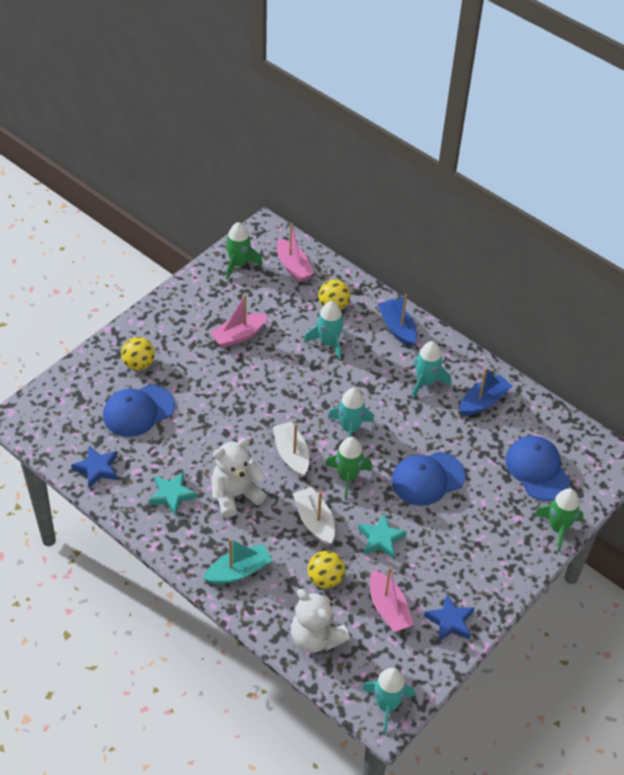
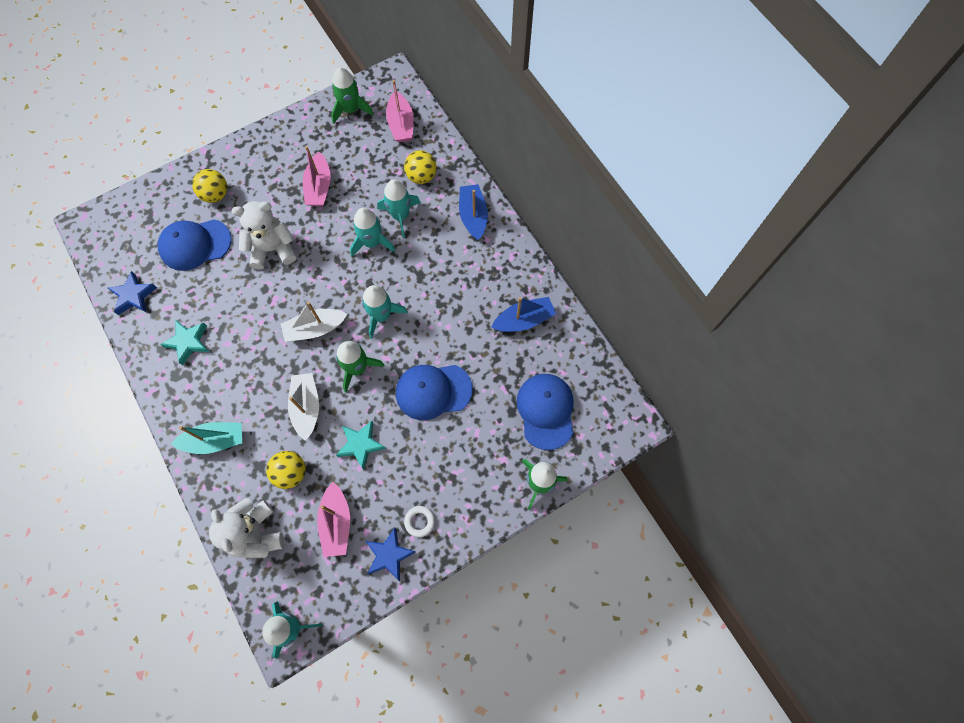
camera: 20 degrees right, 20 degrees up
(235, 495) = (245, 358): white teddy bear -> white teddy bear (273, 249)
(239, 336) = (319, 187): pink boat -> pink boat turned 75 degrees counterclockwise
(291, 454) = (315, 329): white boat -> white boat turned 105 degrees counterclockwise
(425, 382) = (476, 283): turquoise rocket -> turquoise rocket (372, 242)
(465, 587) = (419, 521): none -> white ring

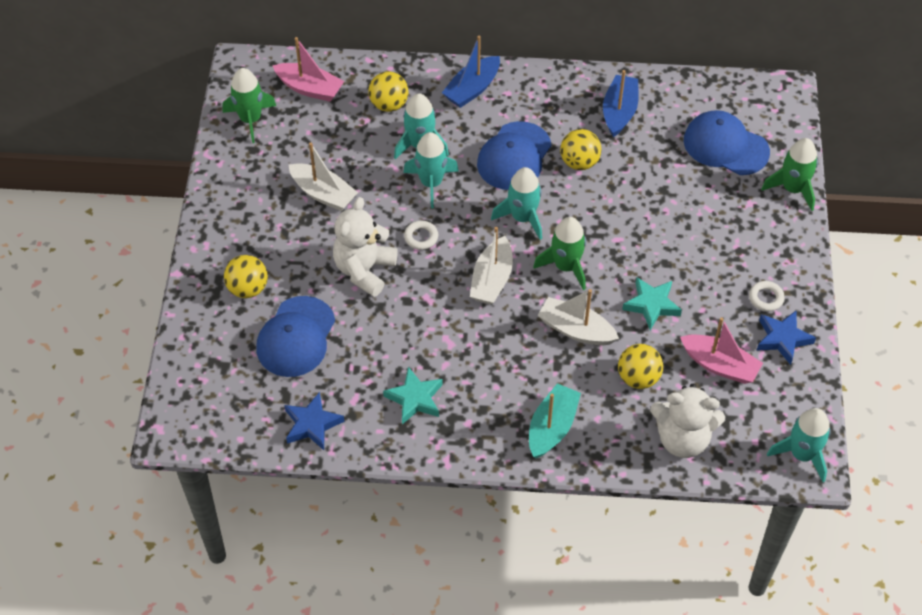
camera: 55 degrees left, 15 degrees down
(319, 187) = (323, 194): pink boat -> white boat
(322, 265) = (421, 237): none -> white ring
(433, 391) = (639, 219): blue cap -> blue cap (514, 156)
(457, 322) = (579, 162): none -> yellow ball
(473, 216) = (472, 89): blue boat -> blue boat turned 75 degrees counterclockwise

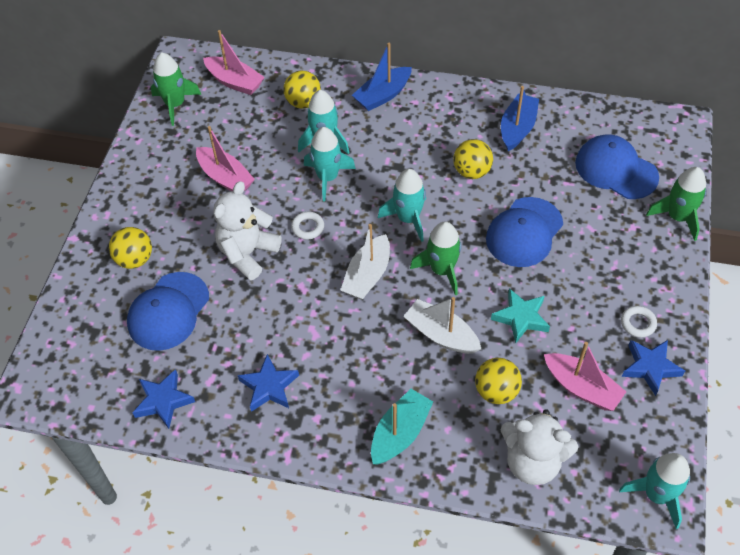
camera: 10 degrees right, 0 degrees up
(323, 194) = (225, 177): white boat -> pink boat
(415, 399) = (269, 387): turquoise star -> blue star
(514, 156) = (410, 160): blue cap -> blue cap (524, 232)

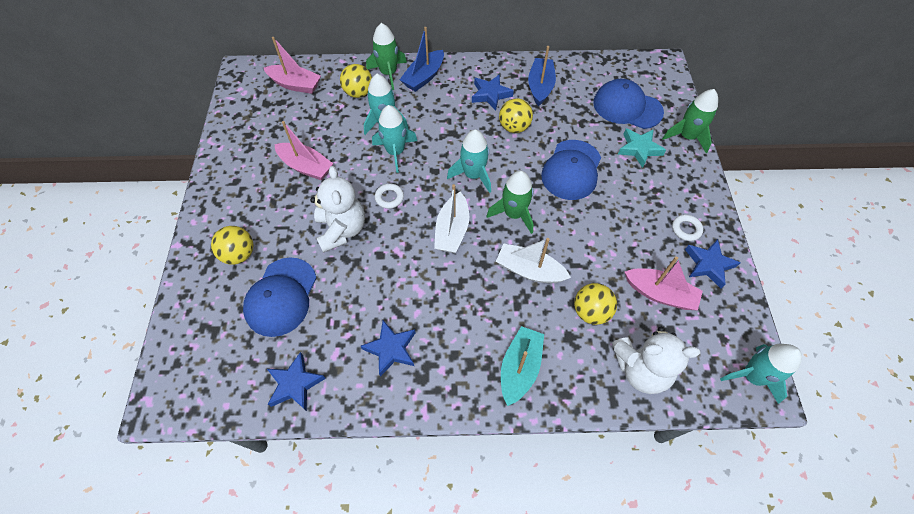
camera: 15 degrees left, 5 degrees up
(175, 104) = (247, 111): green rocket -> green rocket (388, 73)
(248, 253) = (342, 230): white teddy bear -> white teddy bear turned 150 degrees clockwise
(455, 128) = (490, 94): none -> blue star
(521, 318) = (591, 243): turquoise star -> turquoise star (639, 149)

